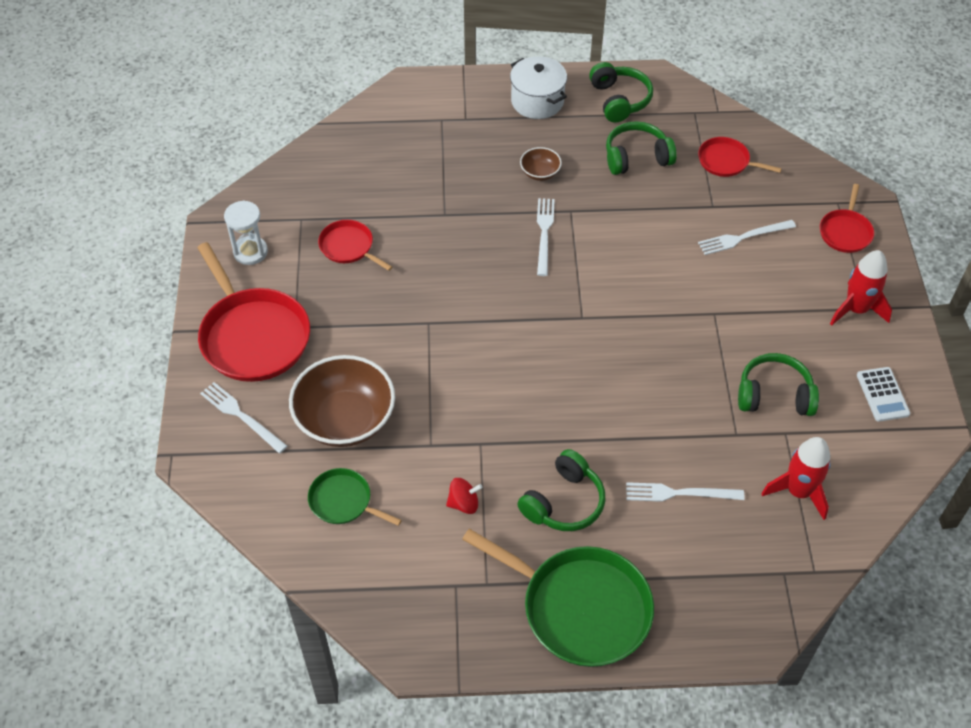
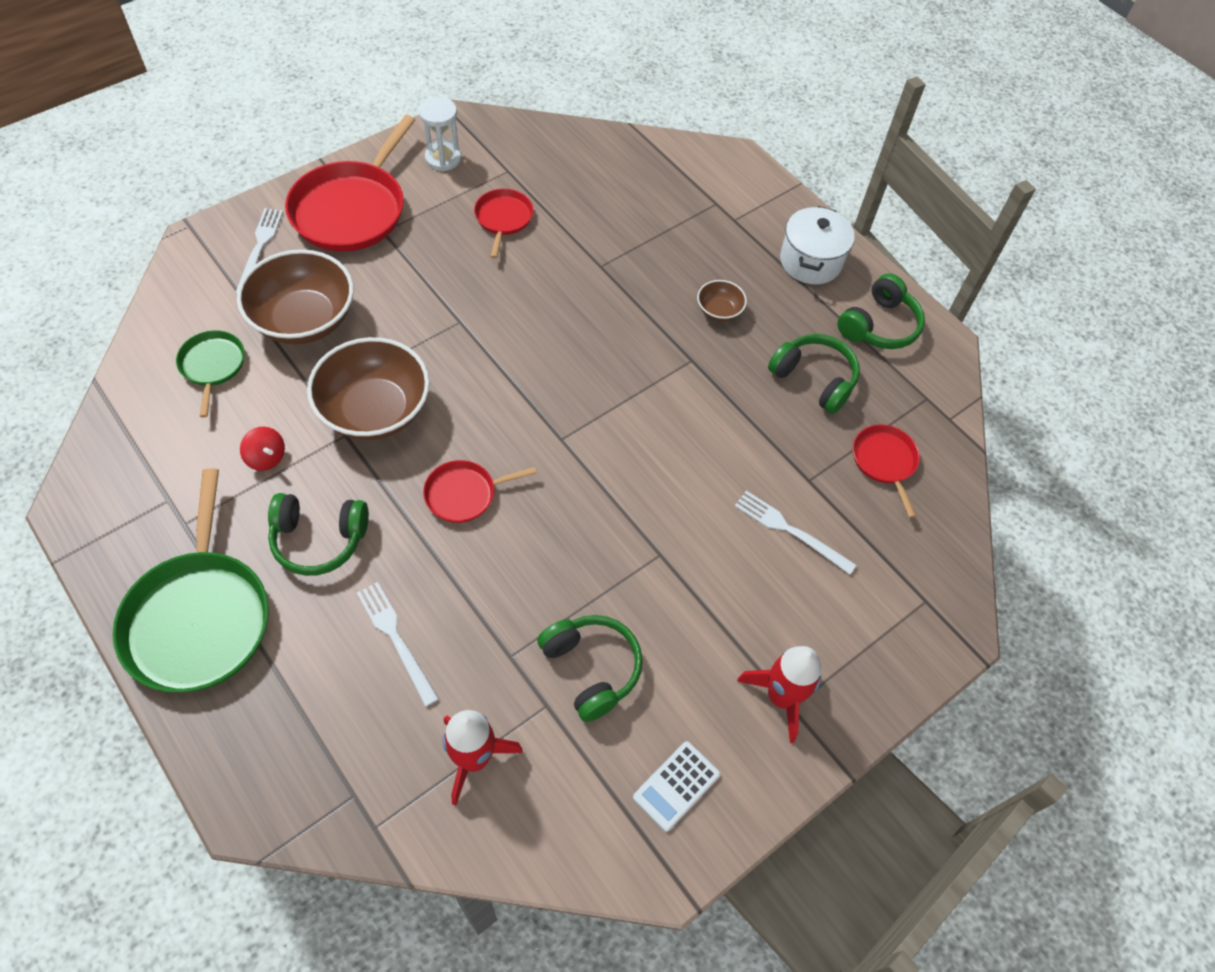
camera: 50 degrees right, 5 degrees up
(472, 414) = (375, 410): none -> brown bowl
(544, 233) = (644, 353): white fork -> none
(845, 232) = (889, 630): red pan -> red pan (464, 494)

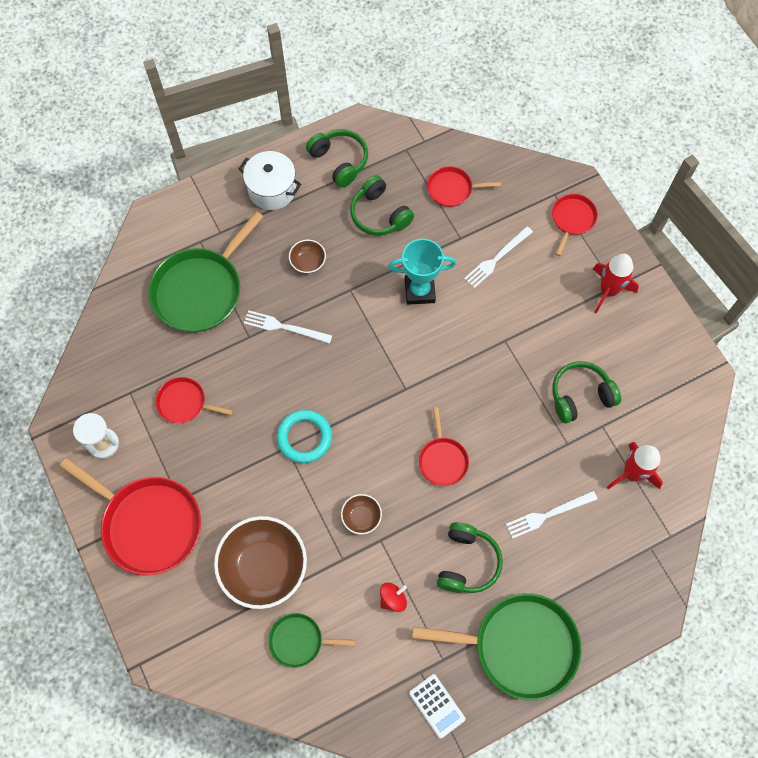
camera: 75 degrees left, 10 degrees up
(259, 248) = (178, 603): white fork -> white fork (284, 327)
(375, 410) = (361, 517): brown bowl -> brown bowl, size x0.46
(476, 338) = (304, 437): none -> turquoise ring
(652, 213) = (201, 290): none -> green pan
(676, 786) = (657, 360): white calculator -> white calculator (437, 706)
(711, 439) = (419, 291): none -> turquoise trophy
(814, 379) = (379, 214): green headphones -> green headphones turned 90 degrees counterclockwise
(890, 631) = (572, 219): none -> red pan

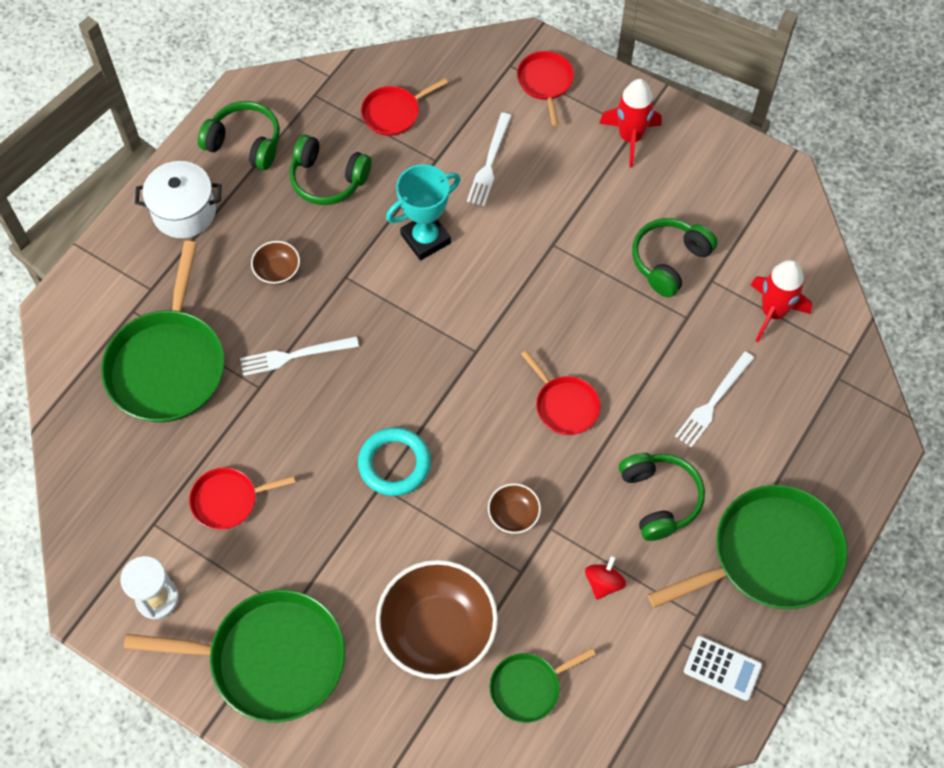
camera: 30 degrees left, 5 degrees down
(148, 524) = (270, 659): red pan -> green pan

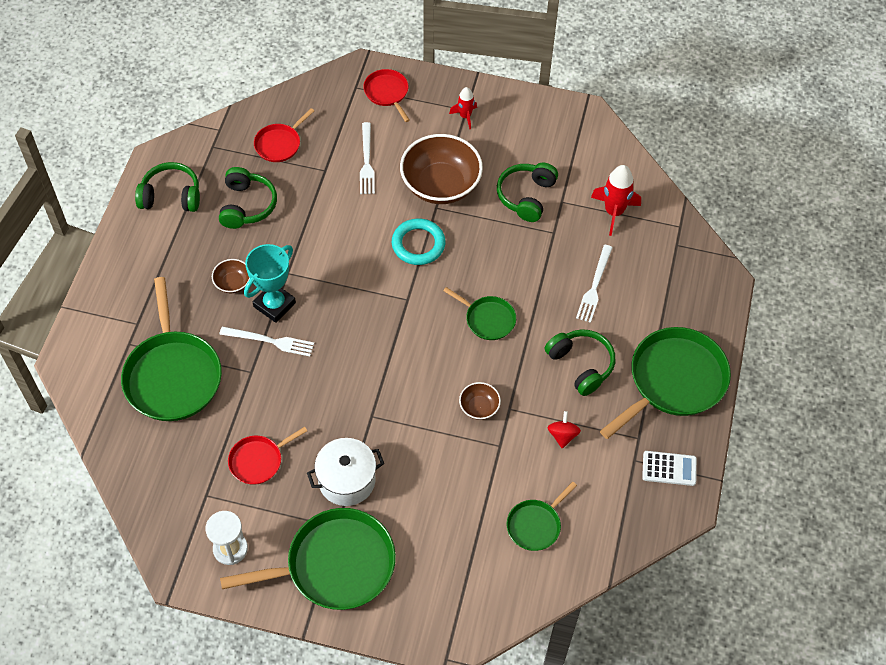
camera: 20 degrees left, 5 degrees down
(184, 212) = (142, 259): white pot -> white pot (347, 480)
(295, 356) = (270, 341): white fork -> white fork turned 135 degrees counterclockwise
(328, 179) = (247, 205): green headphones -> green headphones turned 90 degrees counterclockwise
(394, 464) = (376, 397): turquoise ring -> turquoise ring (418, 244)
(425, 239) = (339, 229): turquoise trophy -> turquoise trophy (274, 305)
(437, 630) = (453, 506): brown bowl -> brown bowl (440, 185)
(564, 405) = (487, 319): red pan -> green pan
(630, 138) = (465, 116): red rocket -> red rocket, size x0.60

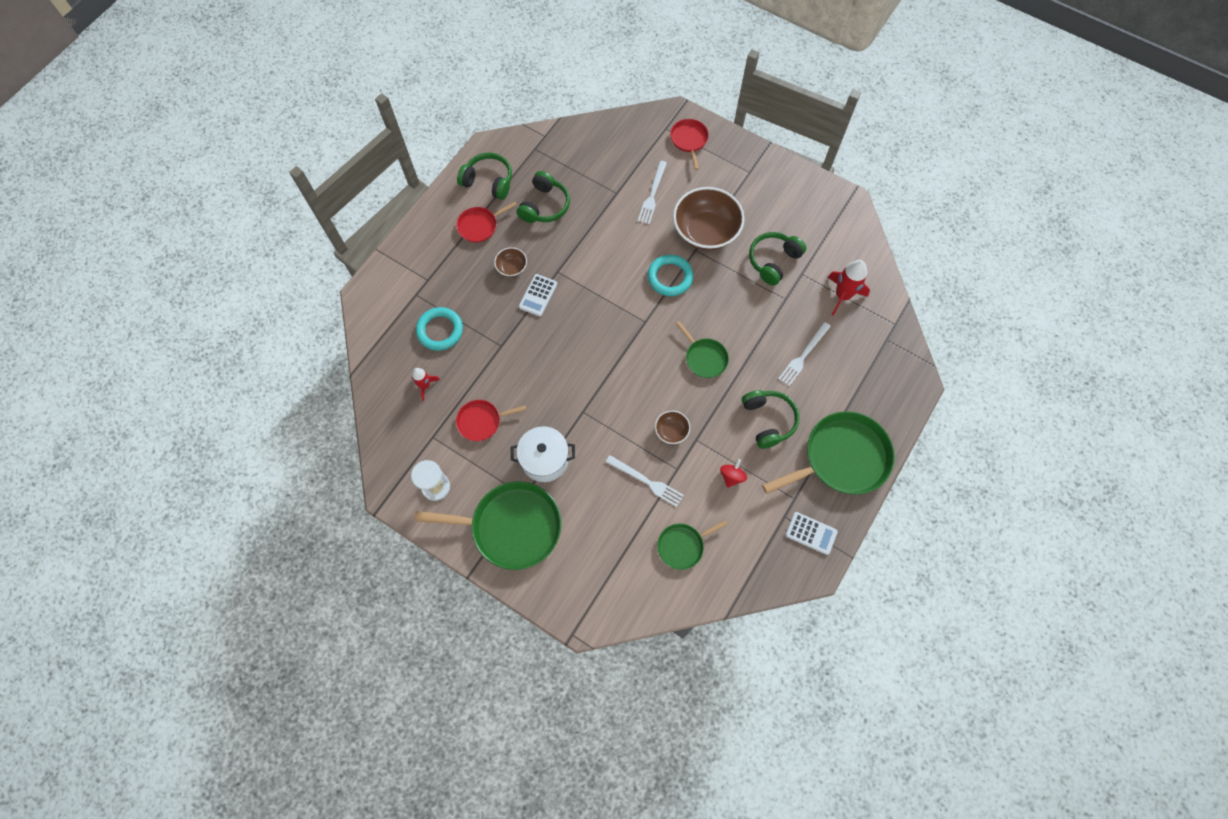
camera: 20 degrees right, 10 degrees up
(172, 375) = (440, 330): green pan -> turquoise ring
(270, 341) = (524, 324): white fork -> white fork (646, 481)
(274, 305) = (538, 295): turquoise trophy -> white calculator
(279, 144) = (588, 161): red pan -> red pan (480, 226)
(465, 116) = (746, 177): red rocket -> red rocket (425, 386)

